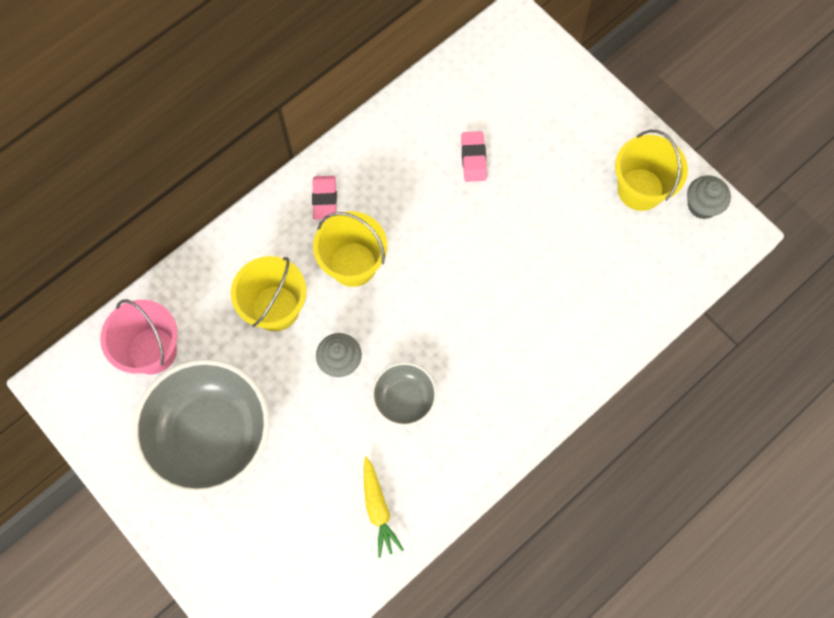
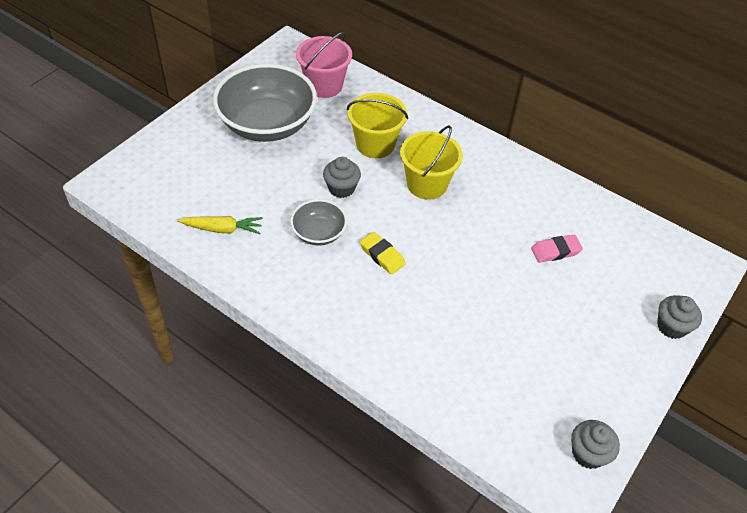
camera: 75 degrees right, 20 degrees down
(324, 199) = (477, 159): pink eraser -> none
(378, 509) = (222, 229): yellow carrot -> yellow carrot turned 150 degrees counterclockwise
(448, 336) = (382, 255): none -> yellow eraser
(581, 85) = (671, 326): none -> grey cupcake
(640, 189) = (582, 391): yellow bucket -> none

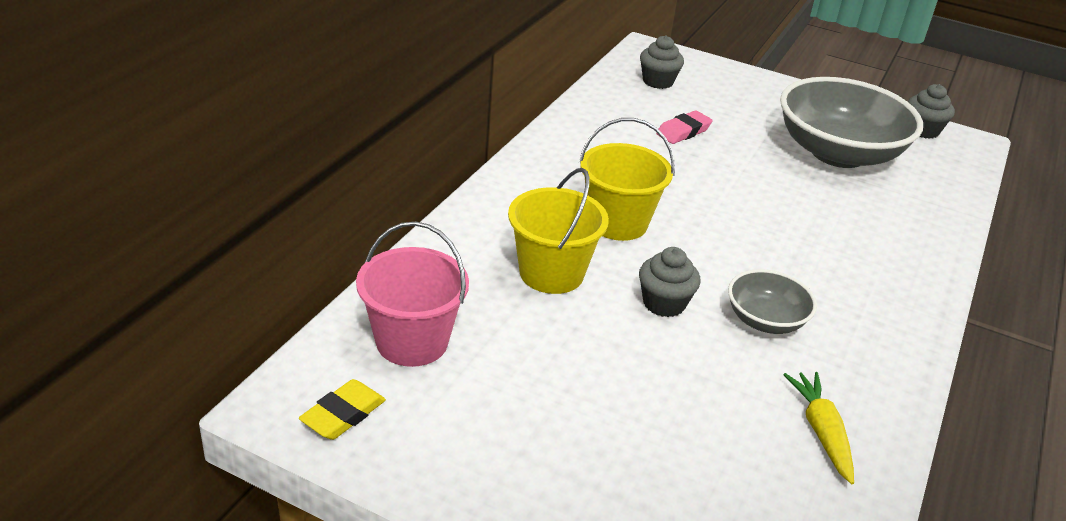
camera: 100 degrees left, 15 degrees down
(267, 124) = (543, 408): grey bowl -> grey bowl (837, 153)
(382, 255) = (769, 259): yellow eraser -> yellow eraser (343, 414)
(555, 251) = (683, 131): pink eraser -> pink eraser turned 75 degrees clockwise
(671, 326) = (744, 76): grey cupcake -> grey cupcake (658, 81)

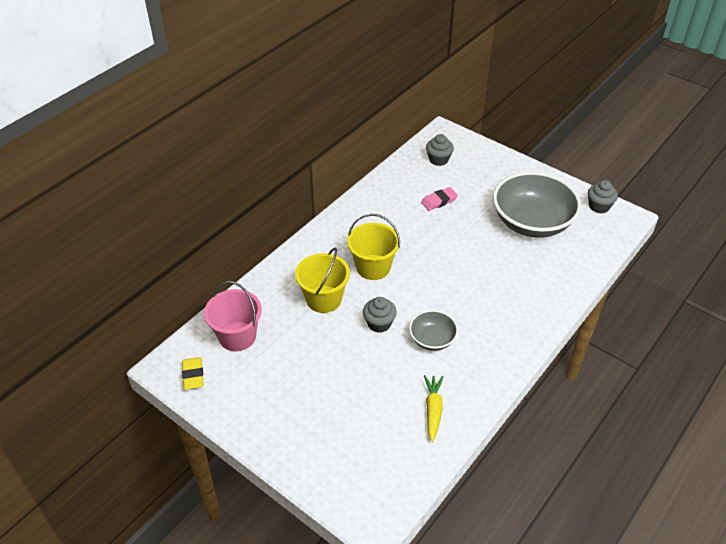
camera: 15 degrees right, 10 degrees up
(343, 414) = (193, 375): yellow eraser -> yellow eraser turned 60 degrees counterclockwise

